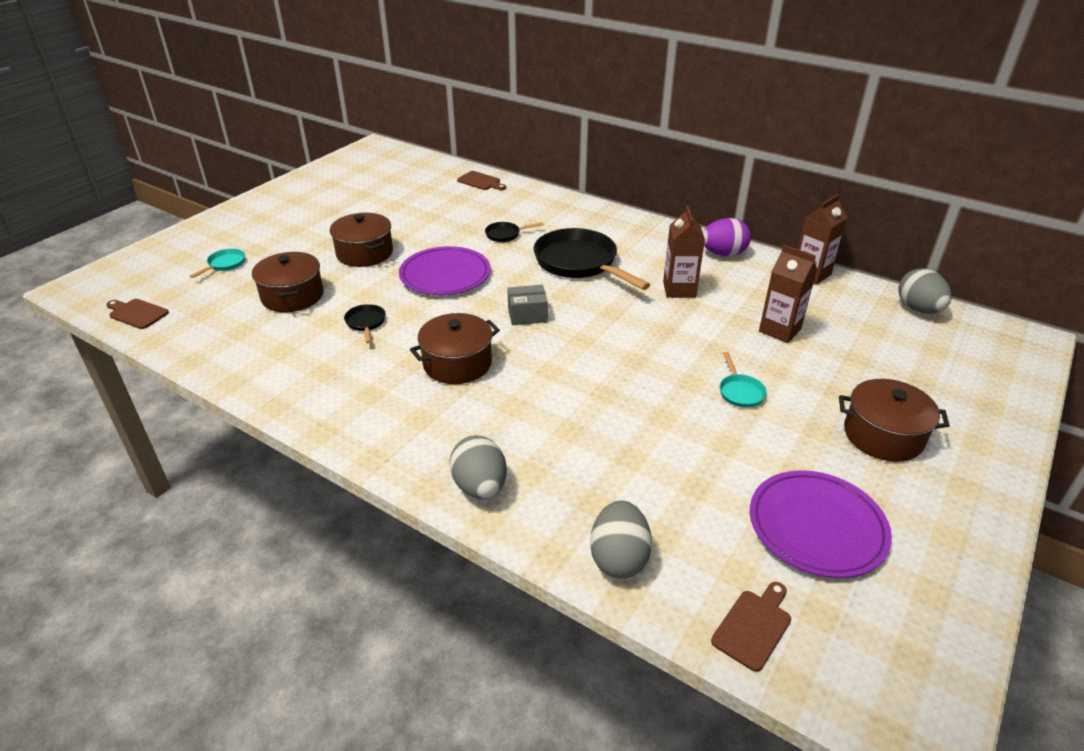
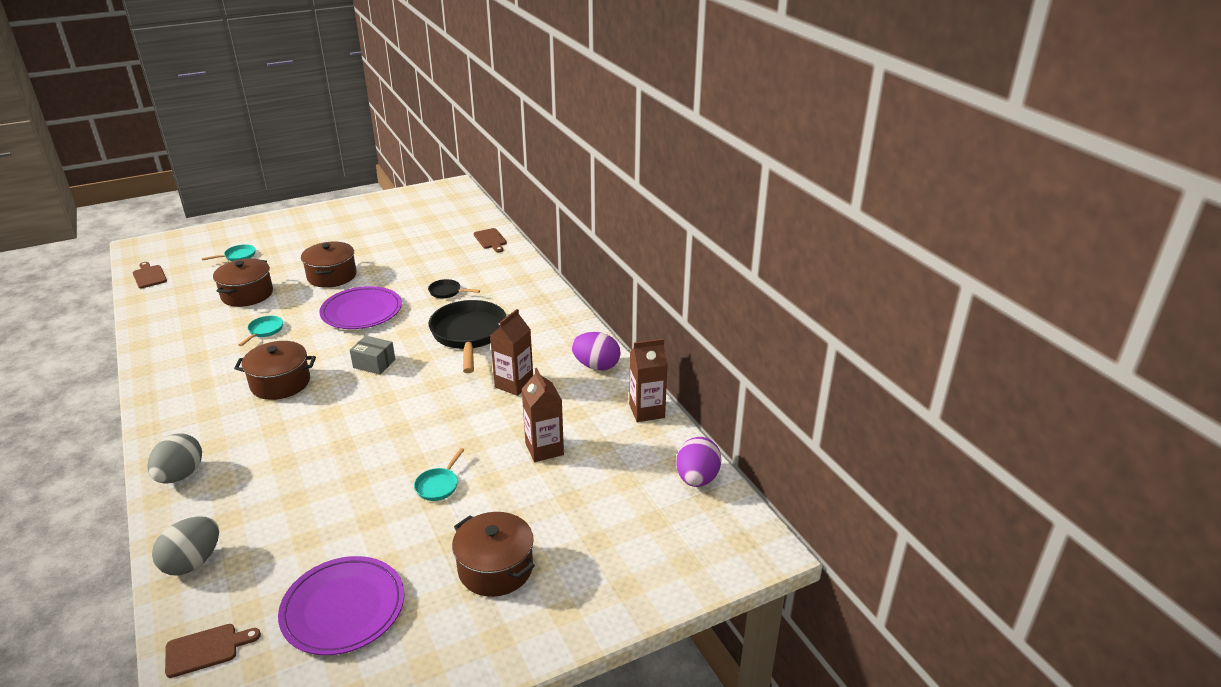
camera: 30 degrees right, 5 degrees down
(366, 323) = (264, 331): black pan -> turquoise pan
(918, 309) = (697, 479): grey egg -> purple egg

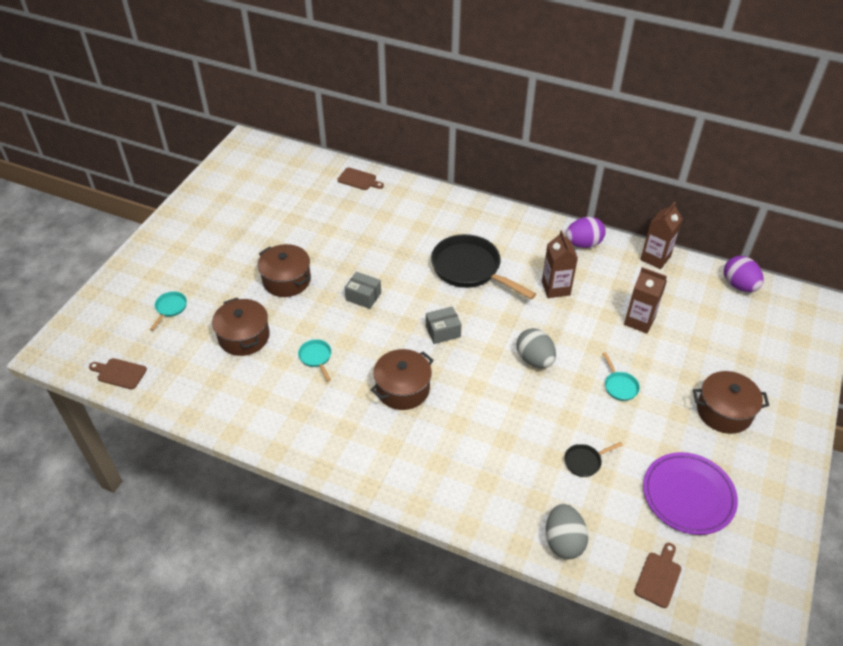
camera: 40 degrees left, 15 degrees up
(180, 475) = (454, 499): grey egg -> grey egg (534, 359)
(361, 311) = (363, 296): purple plate -> grey box
(447, 292) = (399, 243): black pan -> black pan (584, 461)

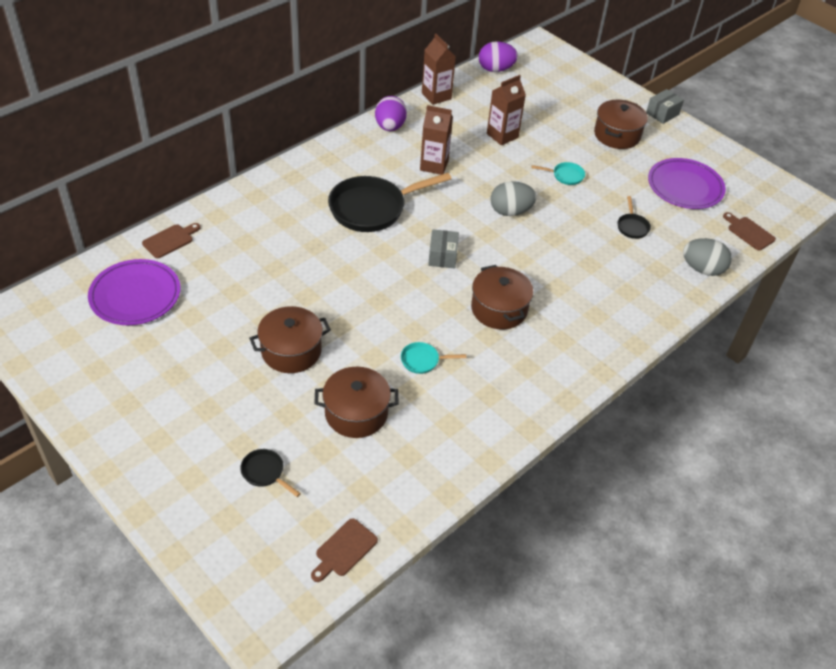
camera: 70 degrees left, 0 degrees up
(170, 308) = (265, 472): turquoise pan -> black pan
(296, 186) = (135, 295): none -> purple plate
(363, 296) = (358, 297): grey box -> grey box (662, 113)

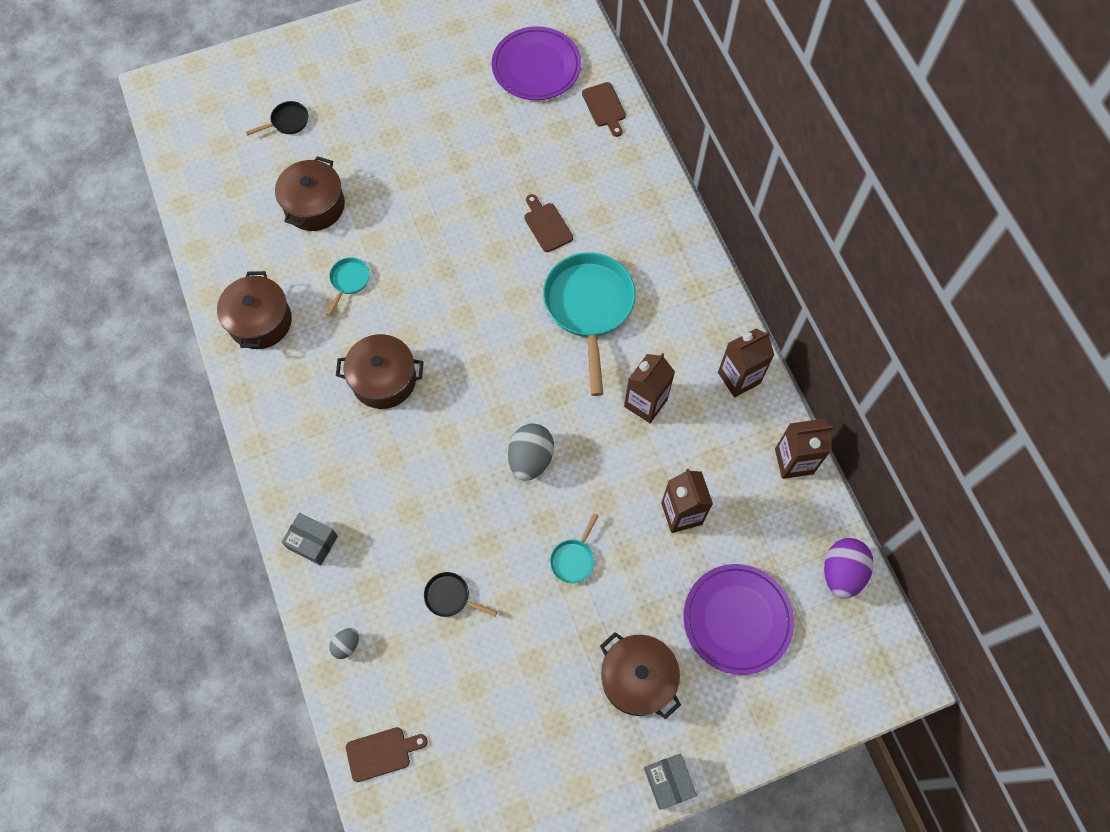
camera: 115 degrees right, 20 degrees up
(291, 351) = (411, 174): brown pot -> brown pot (260, 321)
(344, 550) = (187, 157): brown cutting board -> brown cutting board (546, 225)
(372, 208) = (589, 307): black pan -> turquoise pan
(390, 127) = (739, 378): purple egg -> brown carton
(442, 256) = (484, 353): grey box -> grey box (312, 542)
(685, 187) = (498, 716): purple plate -> purple plate (737, 619)
(702, 269) = (346, 645): grey egg -> grey egg, size x0.53

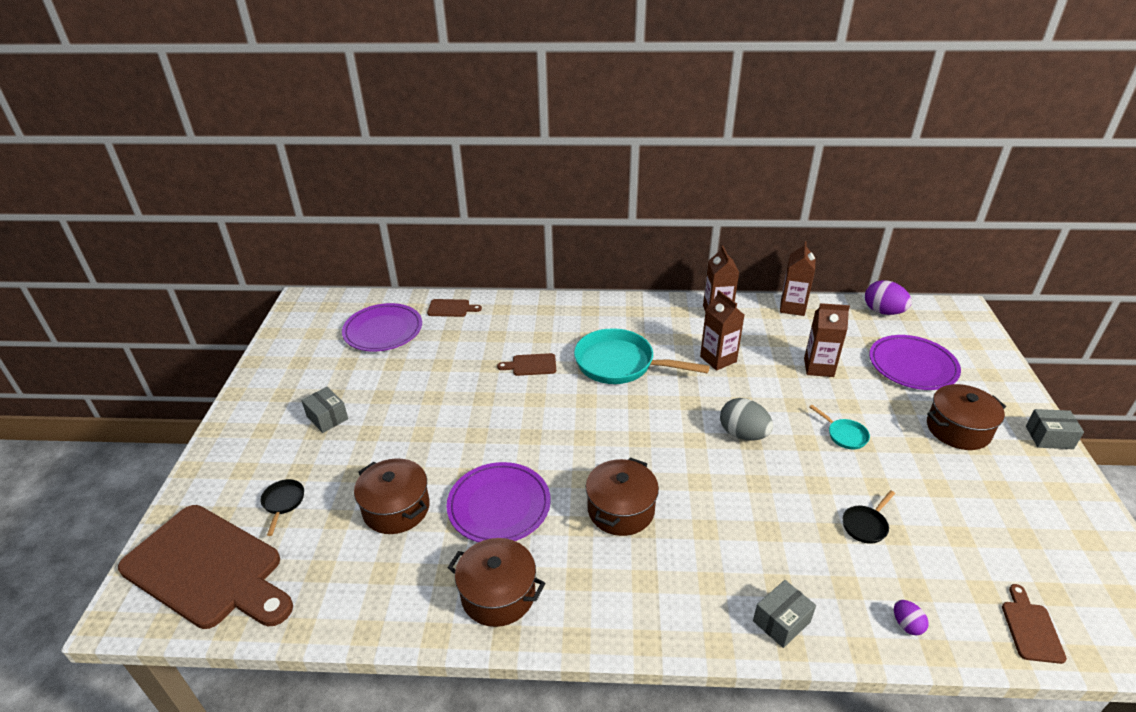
camera: 65 degrees left, 30 degrees down
(209, 113) = (208, 568): none -> brown cutting board
(346, 645) = (906, 625): grey egg -> purple egg
(349, 281) = (499, 505): turquoise pan -> purple plate
(394, 94) = (327, 418): none -> grey box

